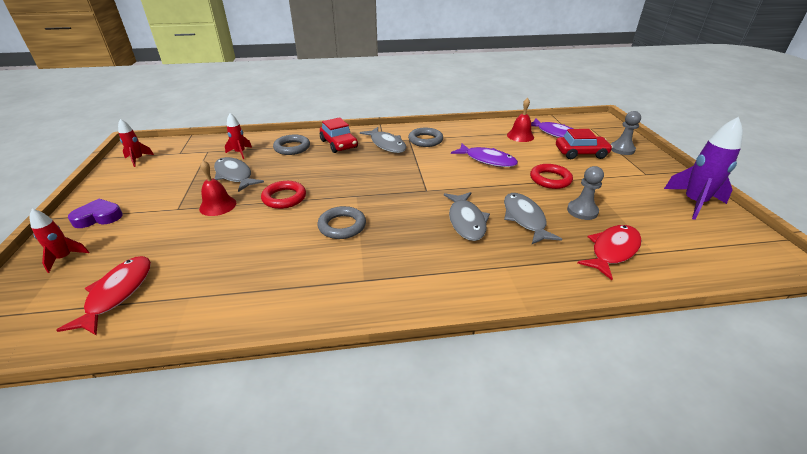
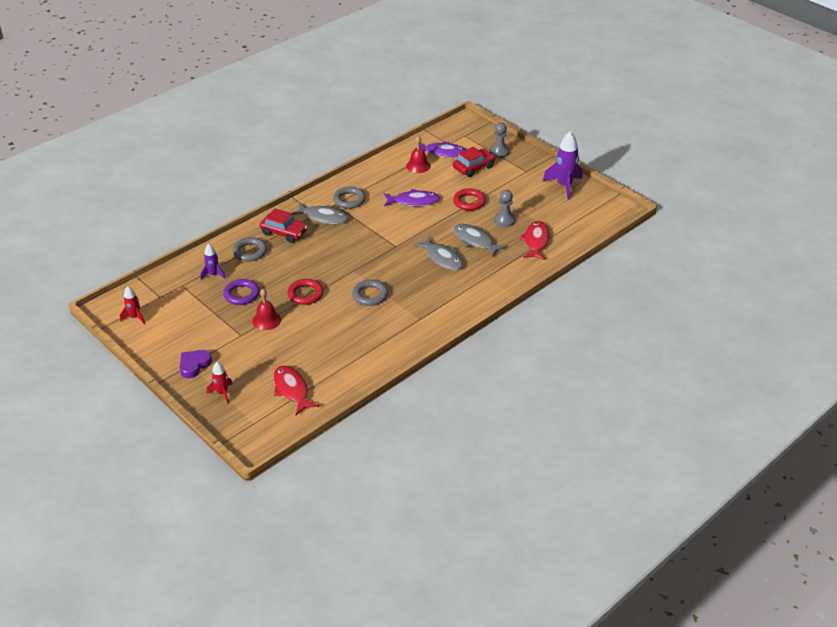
camera: 35 degrees left, 5 degrees up
(235, 175) = (241, 294): grey fish -> purple ring
(240, 153) = (213, 274): red rocket -> purple rocket

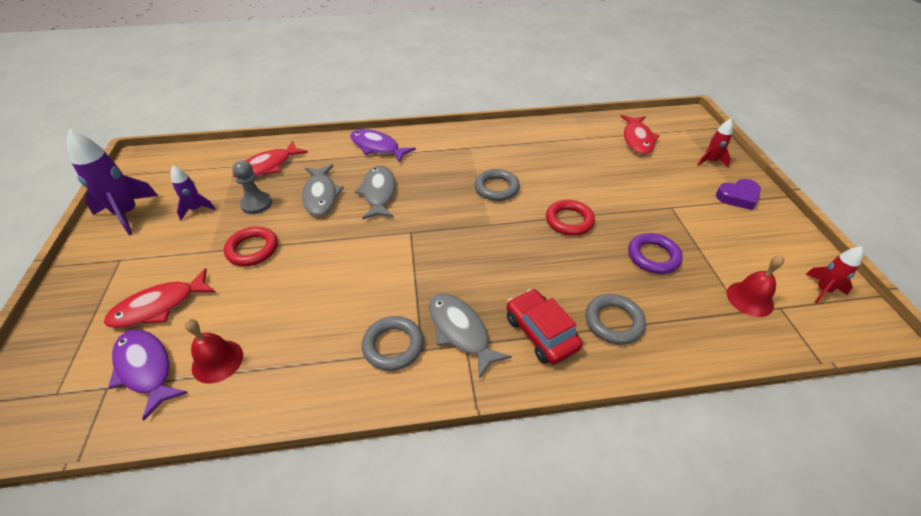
camera: 145 degrees left, 5 degrees up
(213, 274) = (686, 307): purple rocket -> purple rocket (196, 209)
(266, 320) = (633, 210): red bell -> red bell (750, 299)
(413, 201) = (312, 289): purple fish -> purple fish (377, 147)
(473, 167) = (159, 306): red car -> red fish
(499, 152) = (83, 317): grey pawn -> none

